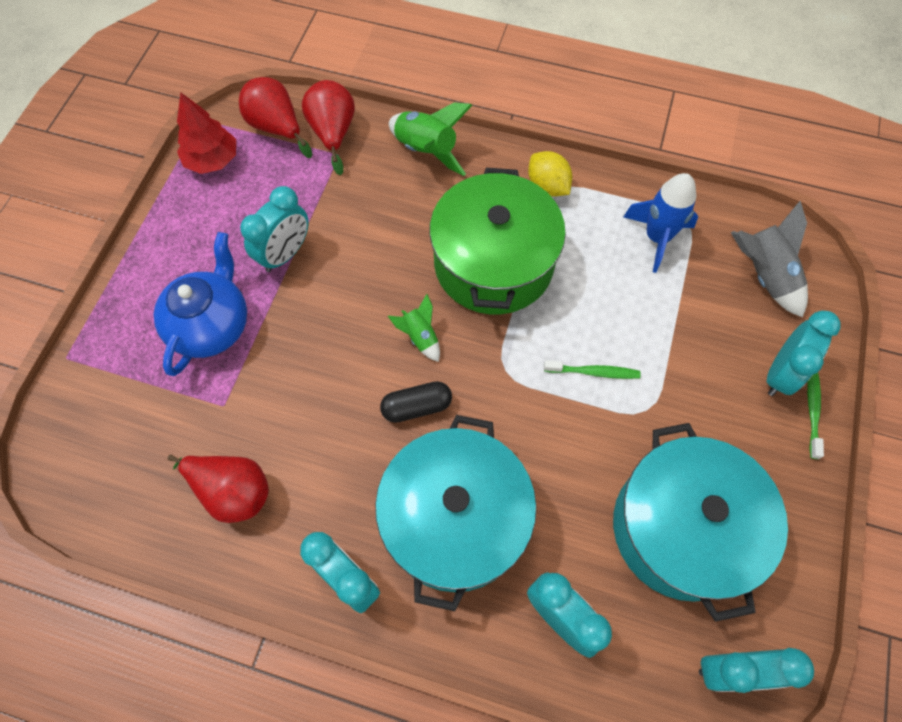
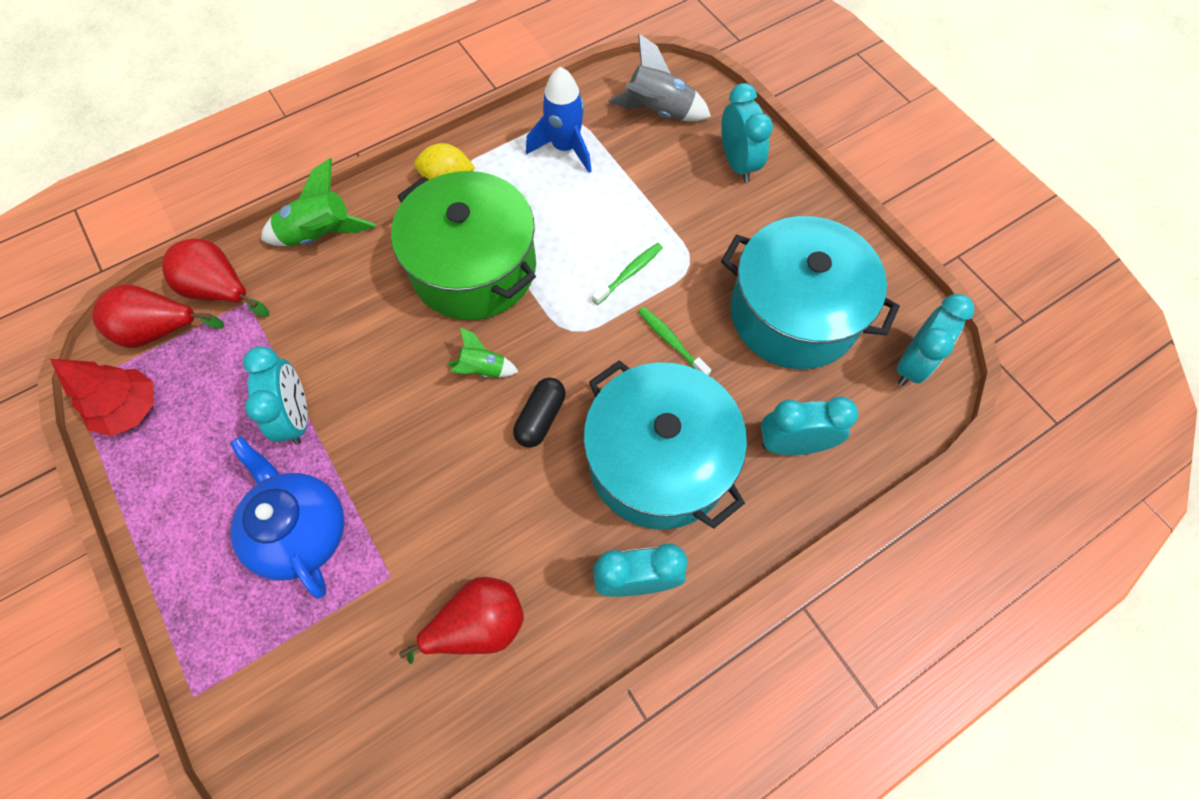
camera: 50 degrees left, 0 degrees up
(812, 410) = (779, 168): green toothbrush -> green toothbrush (671, 341)

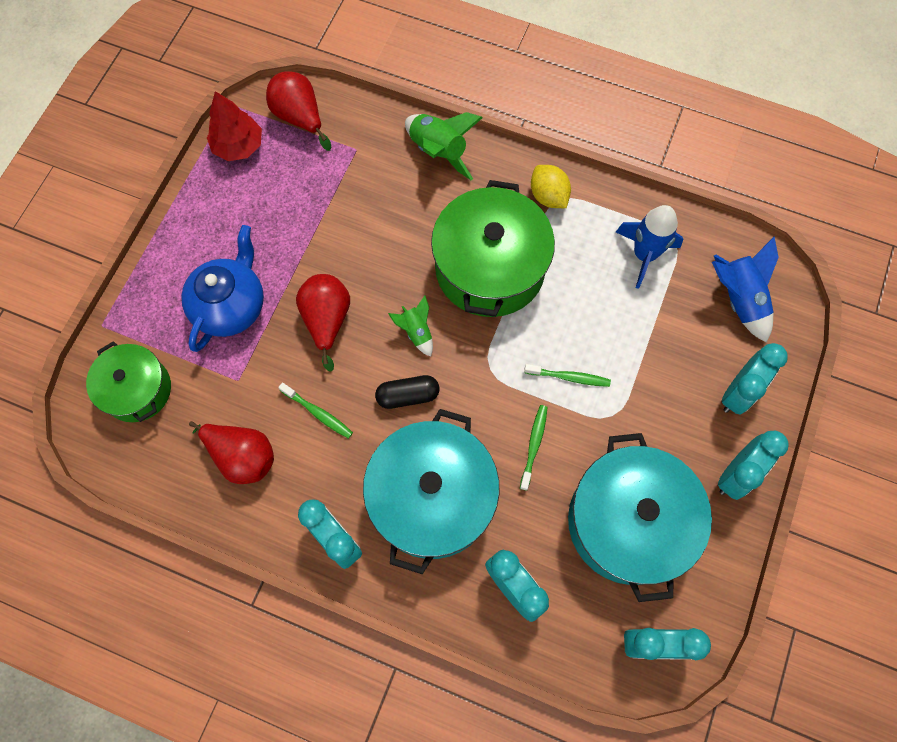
camera: 55 degrees right, 5 degrees up
(220, 290) = (352, 127): red pear -> red pear (327, 320)
(297, 417) = (300, 243): turquoise clock -> turquoise clock (736, 474)
(308, 699) = (137, 389): none -> green pot
(492, 515) = (318, 413): none -> green toothbrush
(659, 112) = (738, 299): grey rocket -> blue rocket

